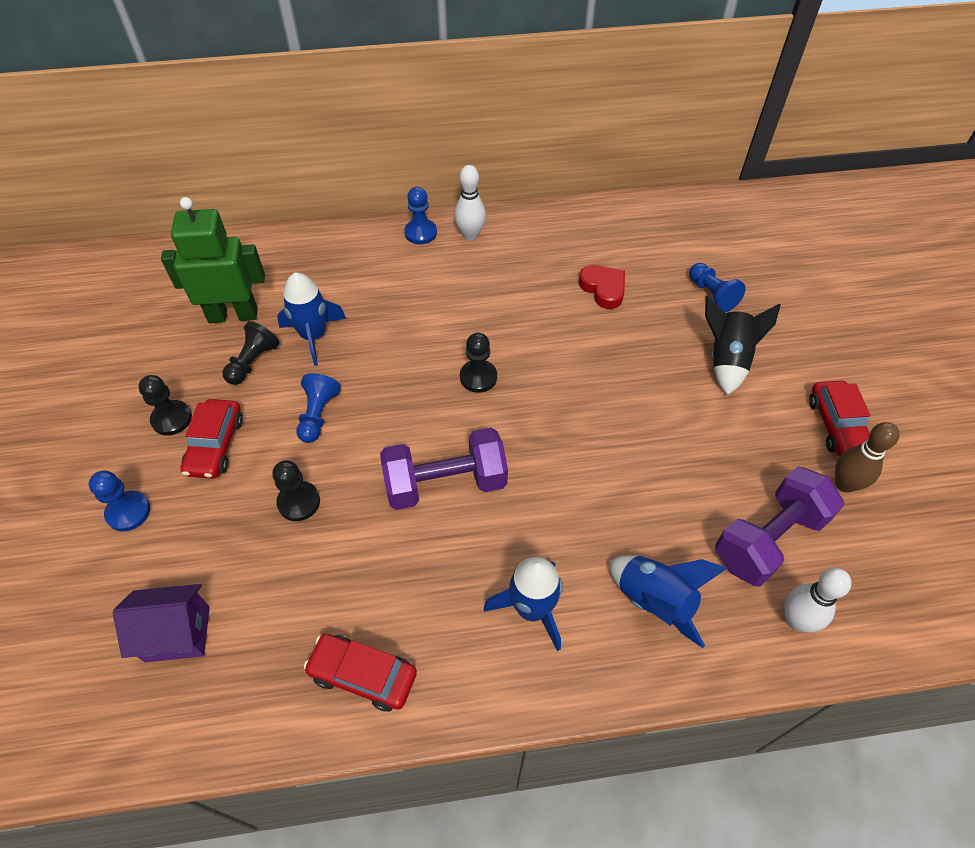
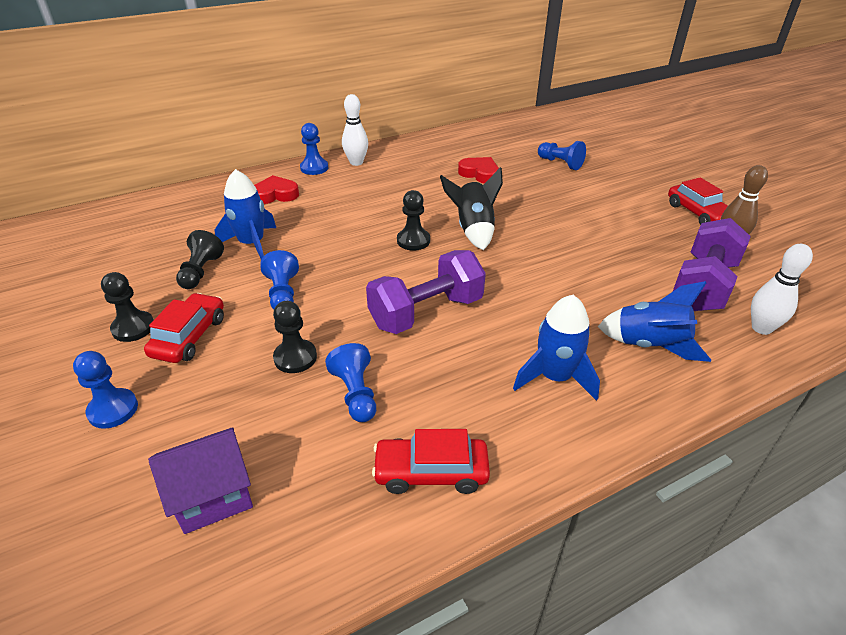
camera: 20 degrees left, 15 degrees down
(215, 445) = (189, 336): red car -> red car turned 150 degrees counterclockwise
(233, 315) = (166, 245): green robot -> none
(335, 564) = (355, 394): none -> blue pawn
(363, 267) = (275, 195): none -> red heart
(726, 360) = (596, 194): black rocket -> black rocket (473, 230)

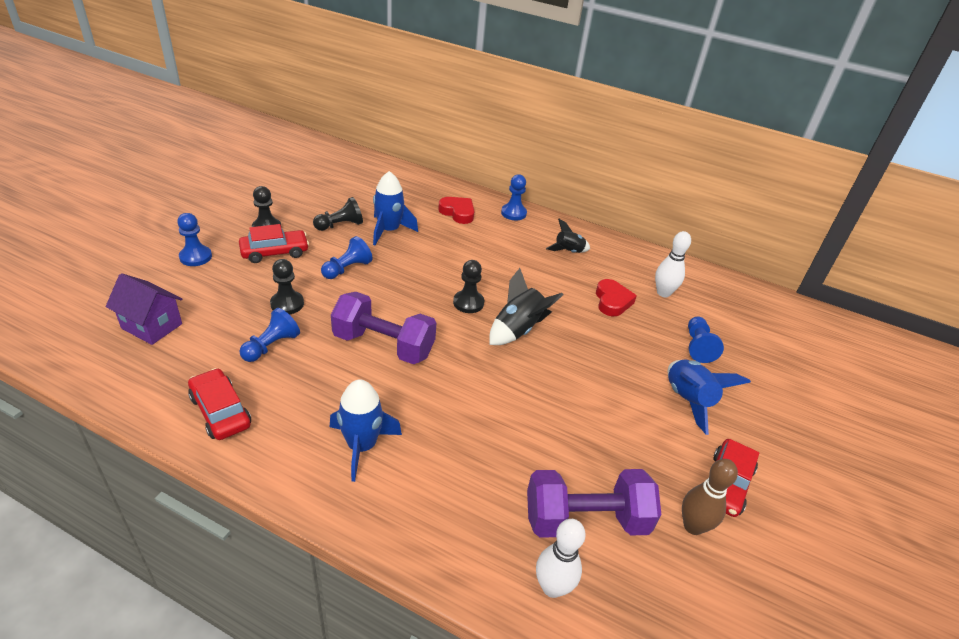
camera: 50 degrees right, 0 degrees up
(356, 162) = (546, 229): white bowling pin -> white bowling pin (663, 293)
(398, 165) = (568, 251): none -> black rocket
(650, 345) = (452, 499): blue rocket -> blue rocket (688, 400)

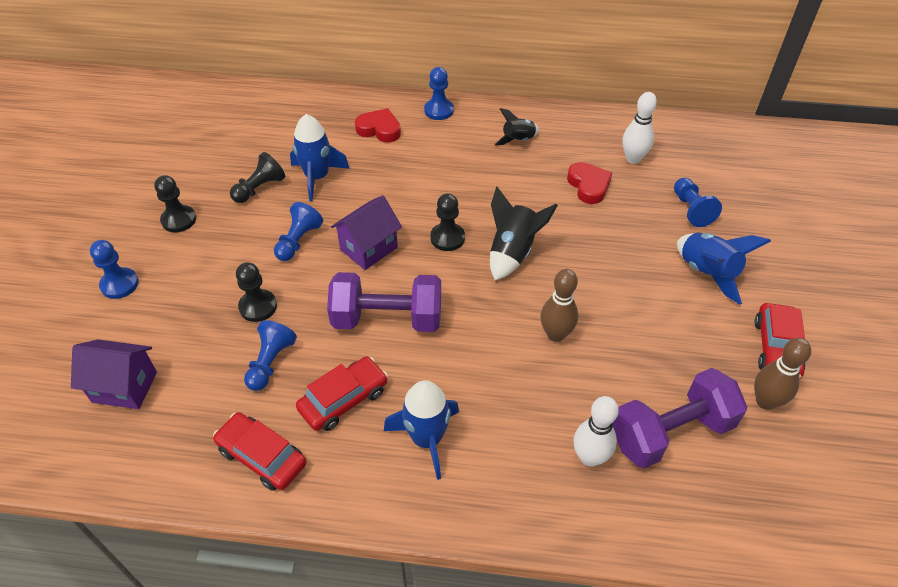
camera: 15 degrees left, 10 degrees up
(275, 252) = (206, 247): red car -> red car (343, 399)
(399, 291) = (369, 248): none -> purple house
(521, 403) = (555, 334): none -> brown bowling pin
(552, 587) = (672, 509): white bowling pin -> white bowling pin (589, 457)

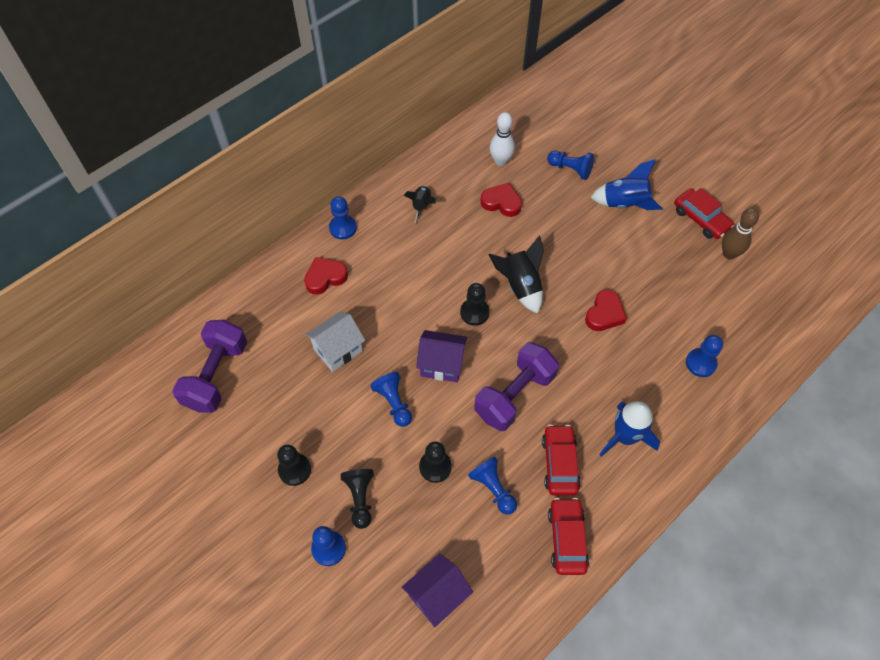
camera: 50 degrees left, 10 degrees up
(259, 188) = (313, 394): black pawn -> black pawn (360, 498)
(262, 457) = (566, 539): red car -> red car turned 105 degrees clockwise
(317, 177) = (338, 350): blue rocket -> white house
(369, 248) = (441, 364): purple house -> purple house turned 75 degrees counterclockwise
(555, 334) = (604, 314): brown bowling pin -> red heart
(589, 457) = (700, 363): white bowling pin -> blue pawn
(671, 432) = (714, 312): purple dumbbell -> purple dumbbell (216, 375)

